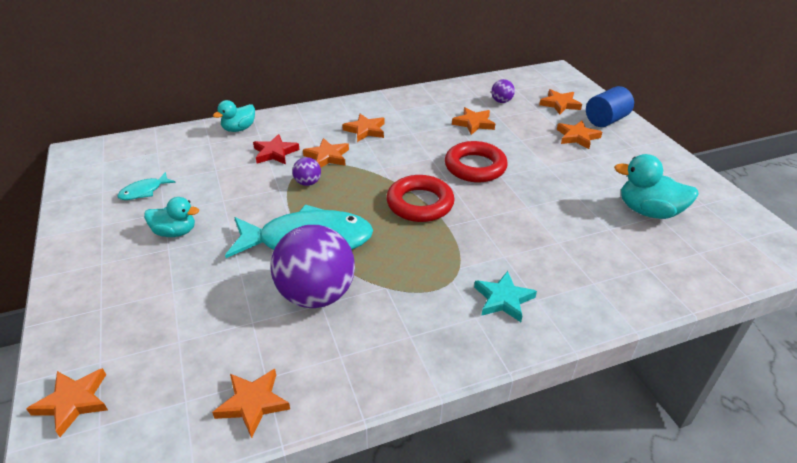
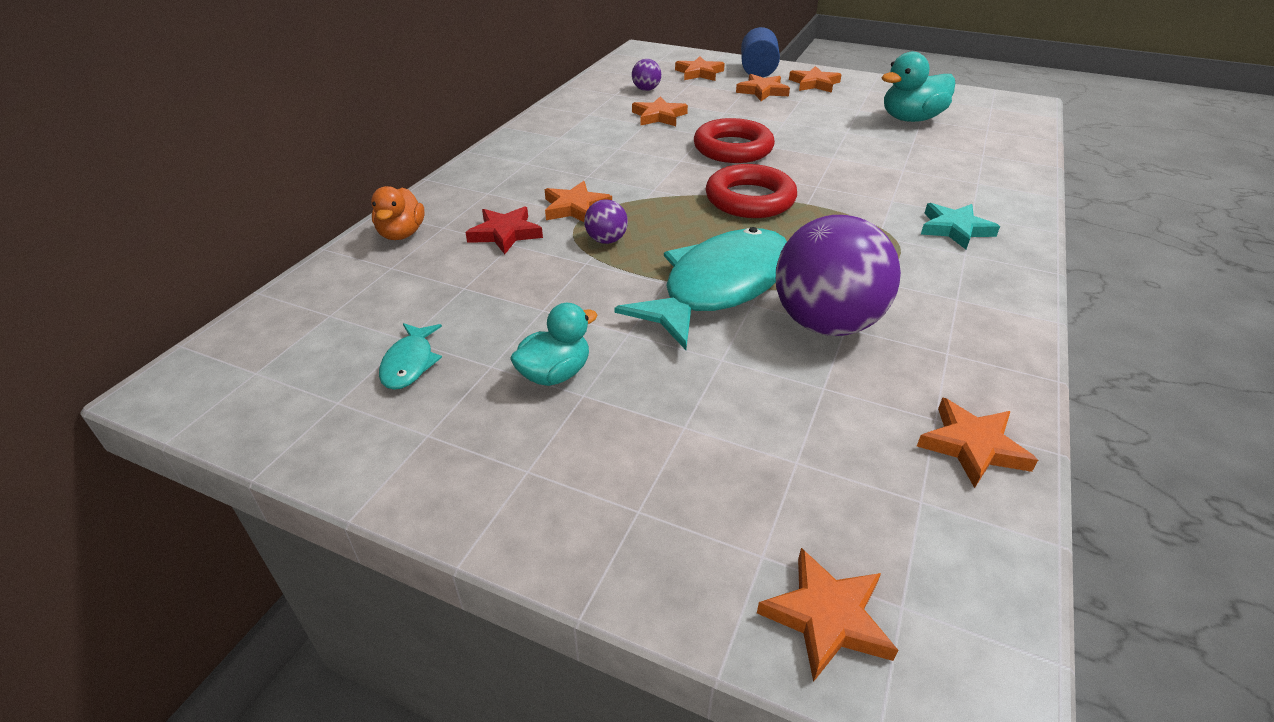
camera: 45 degrees left, 0 degrees up
(239, 129) = (401, 234): turquoise duck -> orange duck
(365, 130) = (565, 167): orange star -> orange star (814, 84)

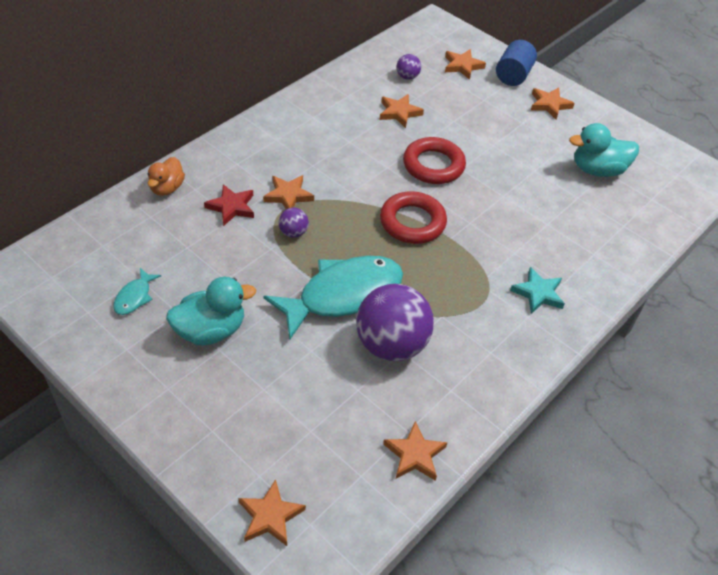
camera: 15 degrees right, 10 degrees up
(555, 374) = (211, 330): turquoise duck -> turquoise duck, size x1.51
(762, 91) = (500, 103): orange star -> none

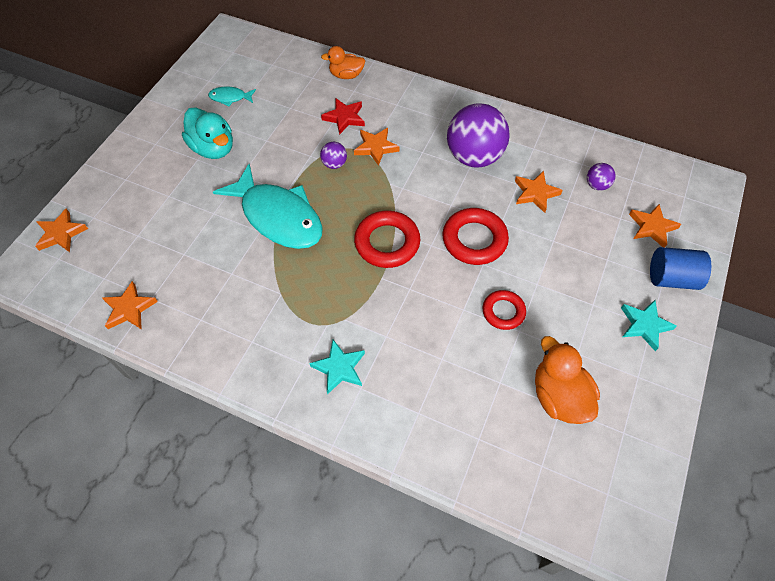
camera: 75 degrees right, 10 degrees up
(391, 344) = (236, 264): purple ball -> purple ball (474, 157)
(513, 173) = (503, 312): none -> red ring
(549, 105) = (644, 325): orange star -> turquoise star
(597, 170) = (558, 396): turquoise duck -> orange duck

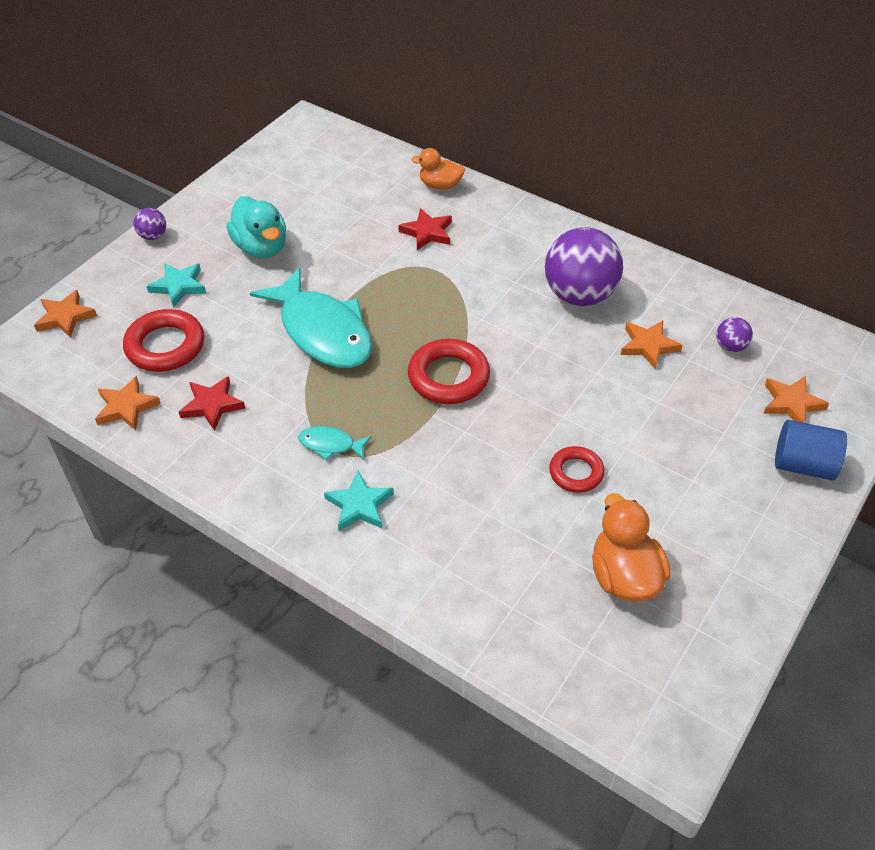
camera: 10 degrees right, 10 degrees down
(201, 296) = (212, 405): none -> red star
(230, 98) = (293, 195): turquoise fish -> turquoise fish (330, 445)
(334, 164) = (403, 282): purple ball -> purple ball (153, 236)
(376, 147) = (458, 270): orange star -> none
(474, 240) = (558, 388): red ring -> red ring (165, 346)
(644, 325) = (754, 513): turquoise star -> turquoise star (178, 286)

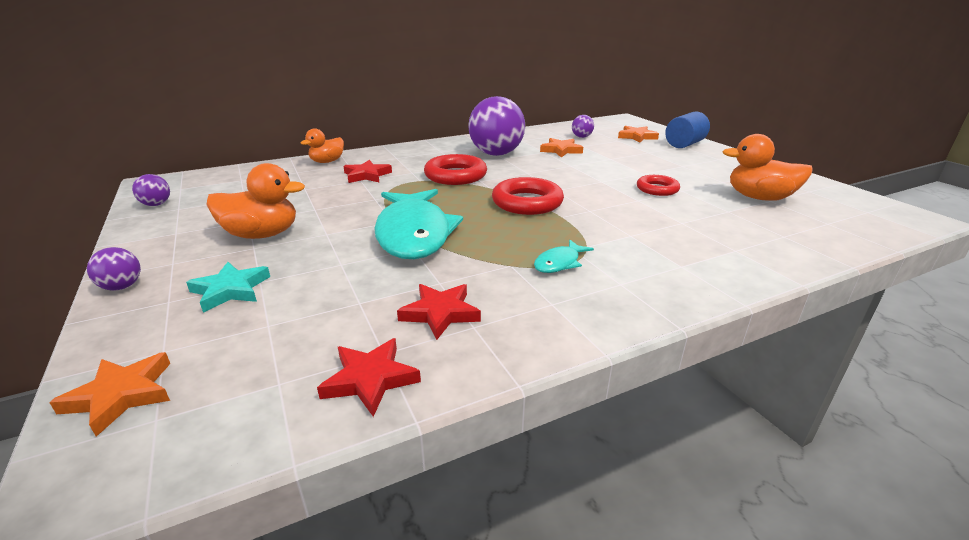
camera: 60 degrees left, 20 degrees down
(126, 407) = (370, 379): orange star -> red star
(165, 346) = (308, 322): red ring -> red ring (455, 175)
(261, 247) = (262, 234): turquoise duck -> orange duck
(269, 157) = (156, 204): none -> purple ball
(322, 331) = (414, 234): turquoise fish -> turquoise fish turned 90 degrees clockwise
(359, 505) = (645, 267): turquoise star -> none

